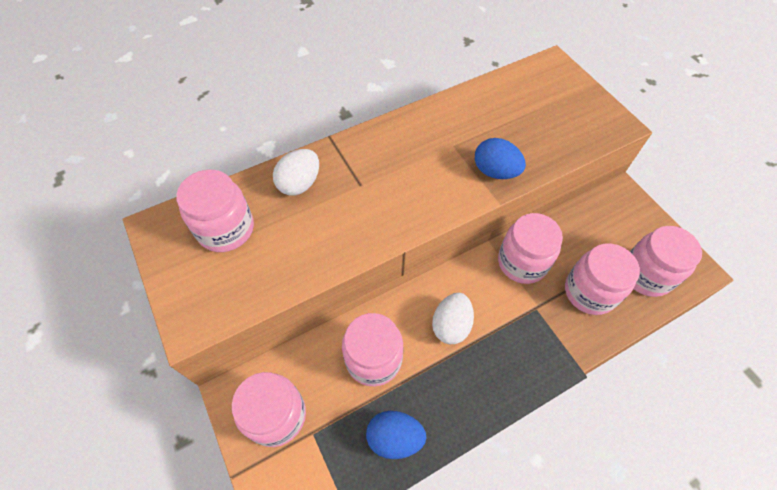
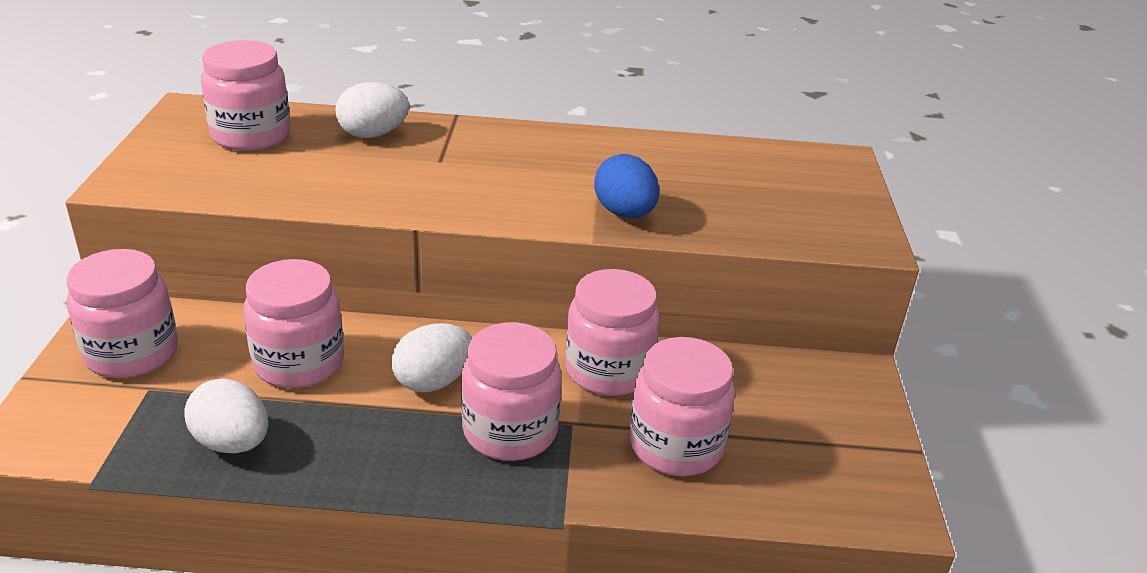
camera: 30 degrees right, 25 degrees down
(395, 438) = (232, 443): blue egg -> white egg
(646, 274) = (793, 472): pink jar -> pink jar (510, 431)

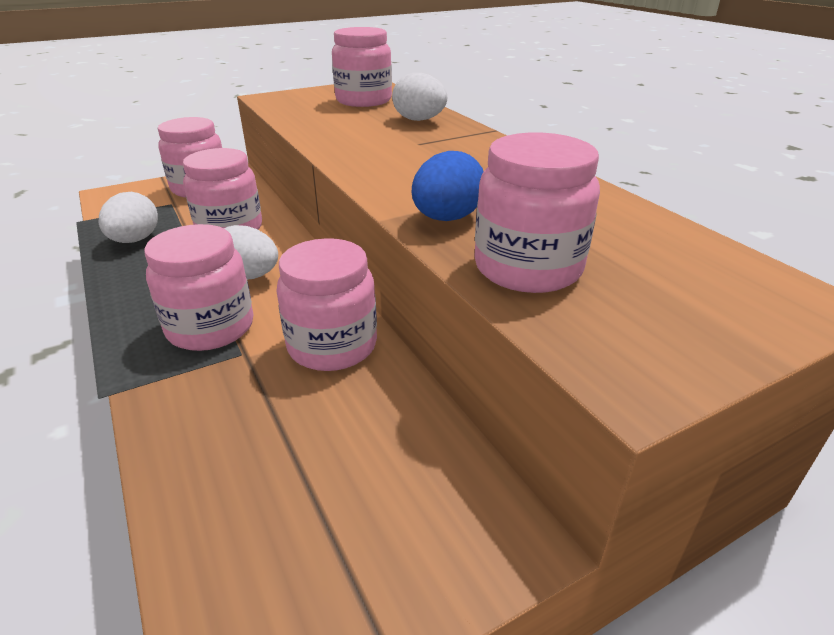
camera: 60 degrees right, 0 degrees up
(675, 446) = (249, 424): pink jar -> pink jar (527, 268)

